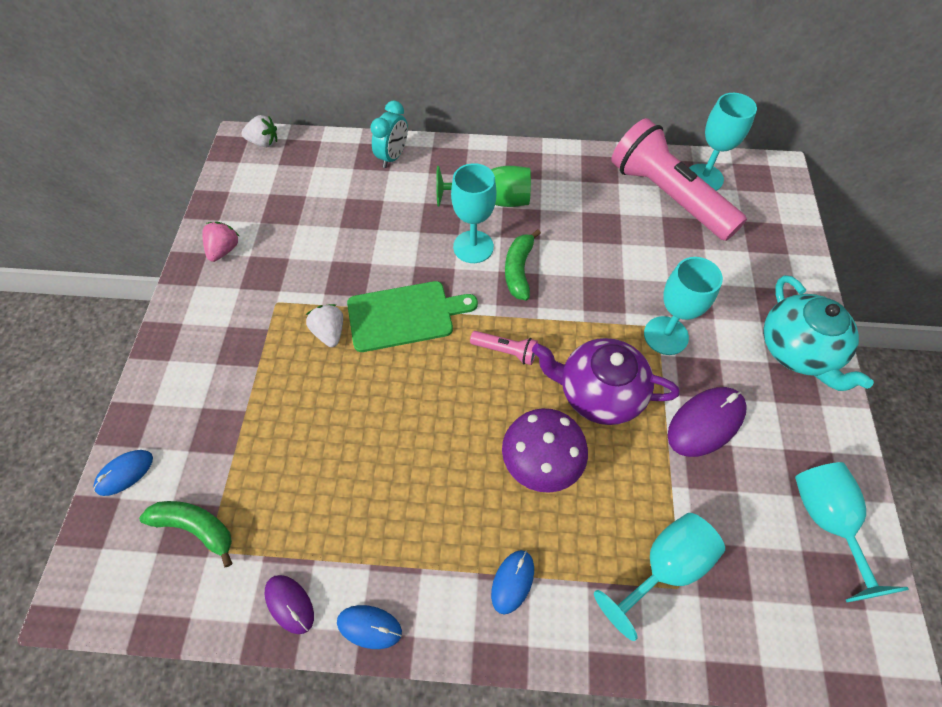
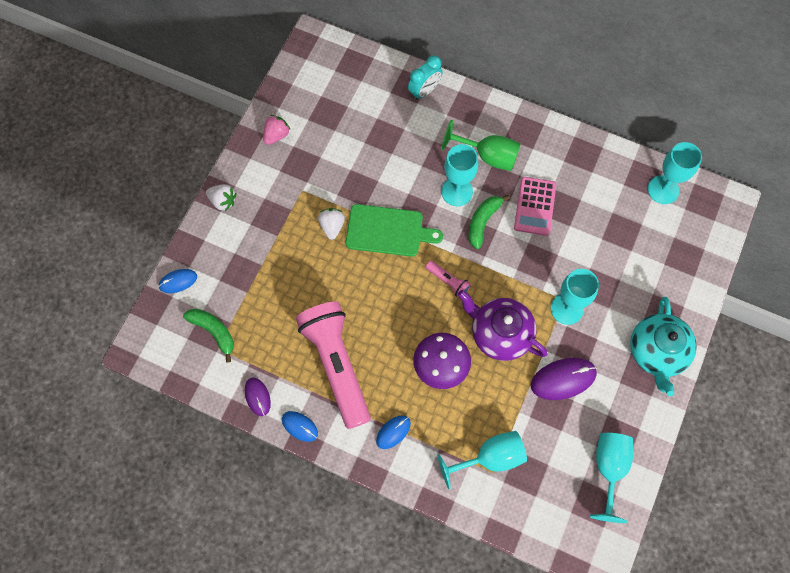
camera: 20 degrees right, 10 degrees up
(264, 142) = (329, 46): white strawberry -> white strawberry (223, 201)
(572, 235) = (534, 206): none -> pink calculator
(668, 196) = (626, 197): pink flashlight -> pink flashlight (336, 365)

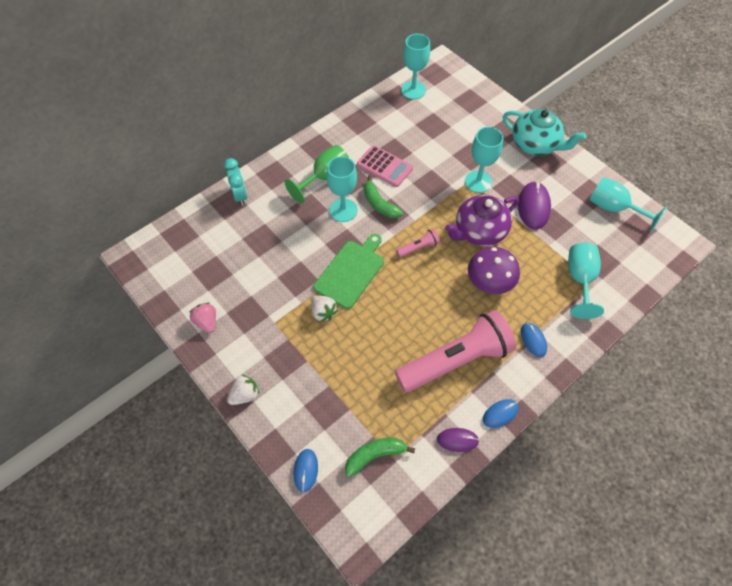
camera: 65 degrees left, 10 degrees down
(332, 226) = (323, 312): white strawberry -> white strawberry turned 150 degrees counterclockwise
(336, 365) = (455, 360): pink flashlight -> pink flashlight turned 150 degrees clockwise

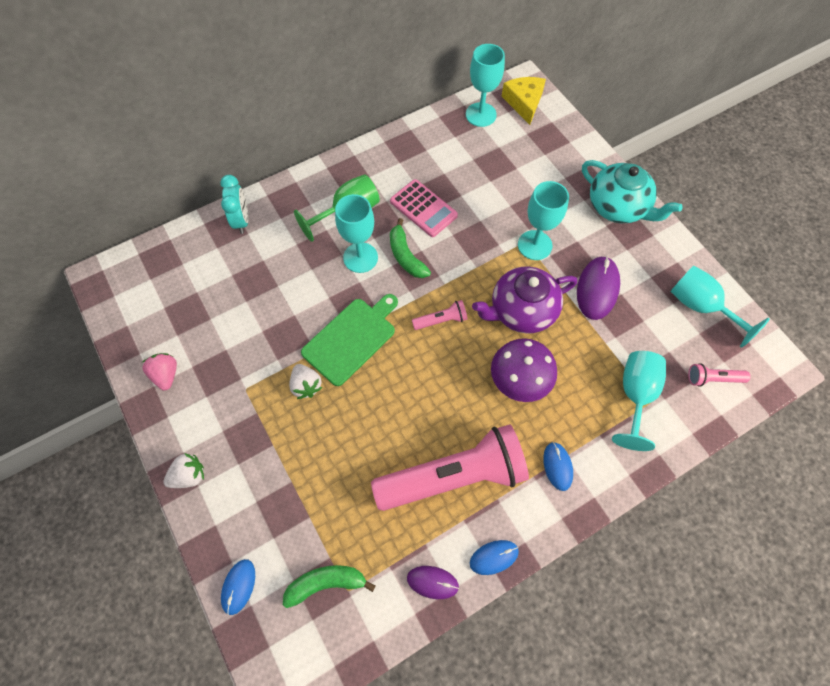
camera: 10 degrees right, 5 degrees up
(445, 77) = (524, 103): none -> yellow cheese
(635, 259) = (713, 379): none -> pink flashlight

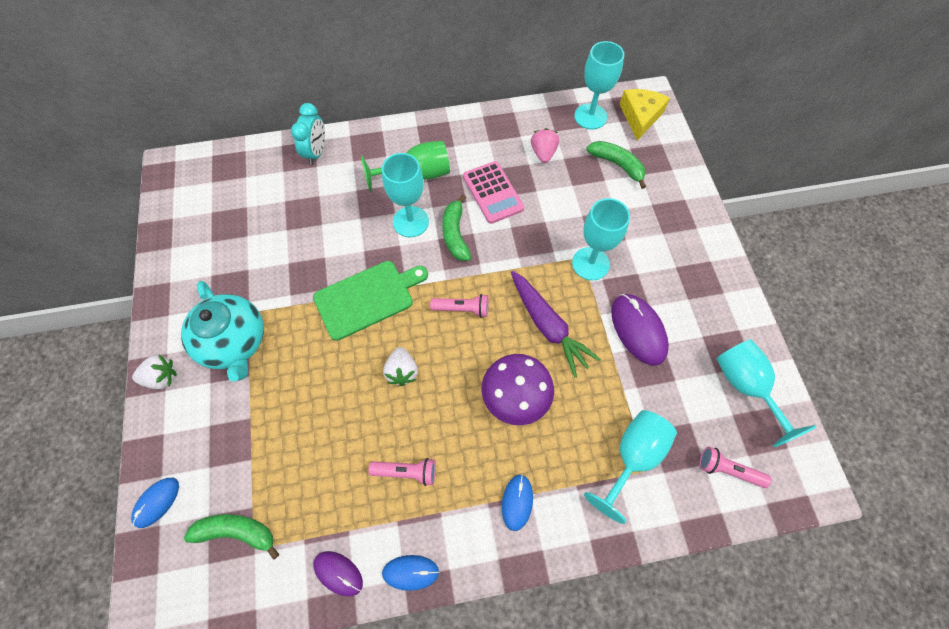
camera: 20 degrees right, 0 degrees up
(166, 375) = (185, 275): pink strawberry -> pink strawberry (543, 153)
(306, 385) = (305, 329): white strawberry -> white strawberry (402, 371)
(453, 476) = (406, 472): pink flashlight -> pink flashlight, size x0.41
(521, 311) = (548, 326): purple teapot -> purple carrot
(522, 151) = (617, 165): none -> green banana
(597, 289) = (638, 330): purple mouse -> purple mouse turned 60 degrees counterclockwise
(617, 207) = (696, 251): turquoise teapot -> turquoise teapot (234, 342)

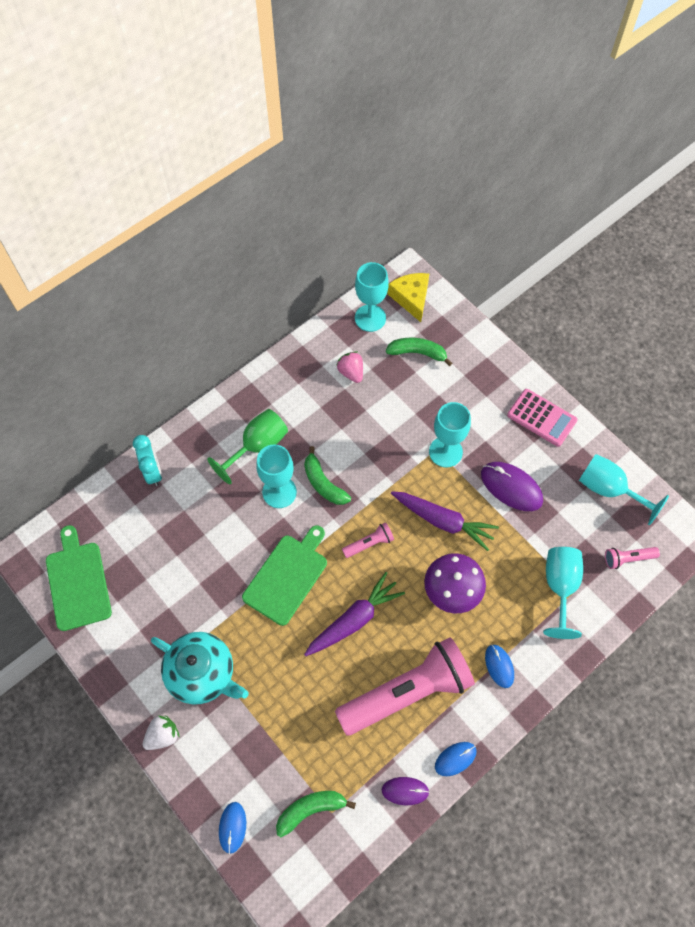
camera: 30 degrees left, 0 degrees up
(192, 209) = (77, 582): none -> green cutting board
(402, 371) = (354, 619): white strawberry -> purple carrot
(406, 472) = (407, 692): pink flashlight -> pink flashlight, size x2.45
(492, 192) = (331, 430): pink calculator -> pink calculator (541, 418)

